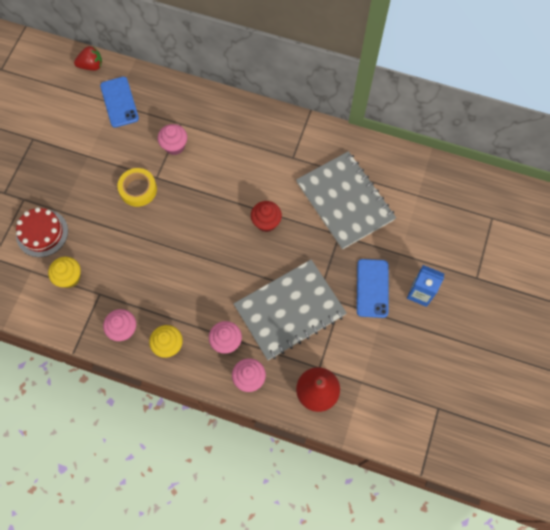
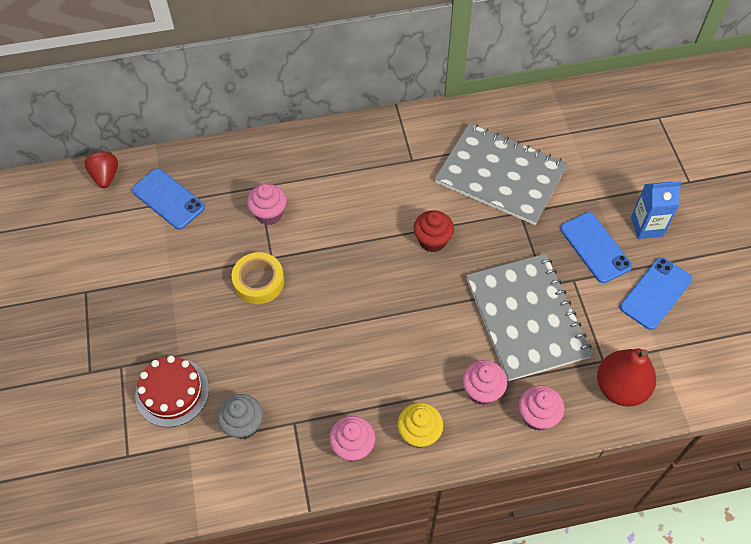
camera: 30 degrees left, 10 degrees down
(69, 278) = (243, 425): yellow cupcake -> grey cupcake
(91, 66) = (105, 176): red strawberry -> red strawberry turned 60 degrees counterclockwise
(289, 310) = (526, 318): grey notebook -> grey notebook turned 45 degrees counterclockwise
(389, 343) = (655, 293): none -> blue phone

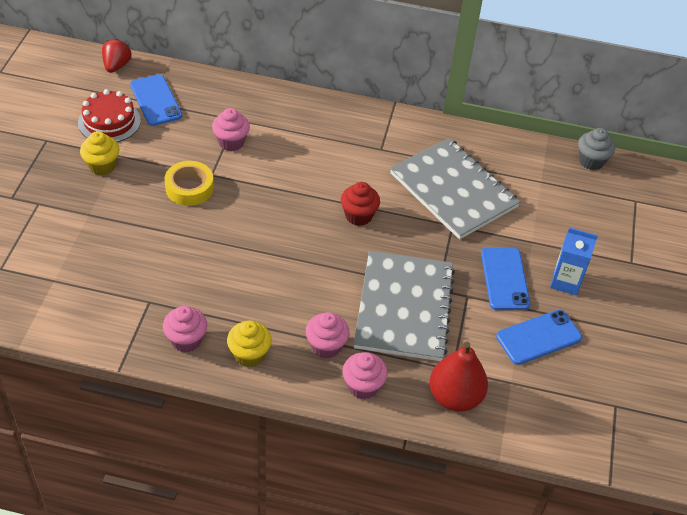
camera: 20 degrees right, 10 degrees down
(159, 296) = (102, 166): none -> yellow cupcake
(172, 392) = (66, 238): red cake -> red cake (109, 121)
(243, 425) = (107, 285): grey cupcake -> grey cupcake (591, 161)

